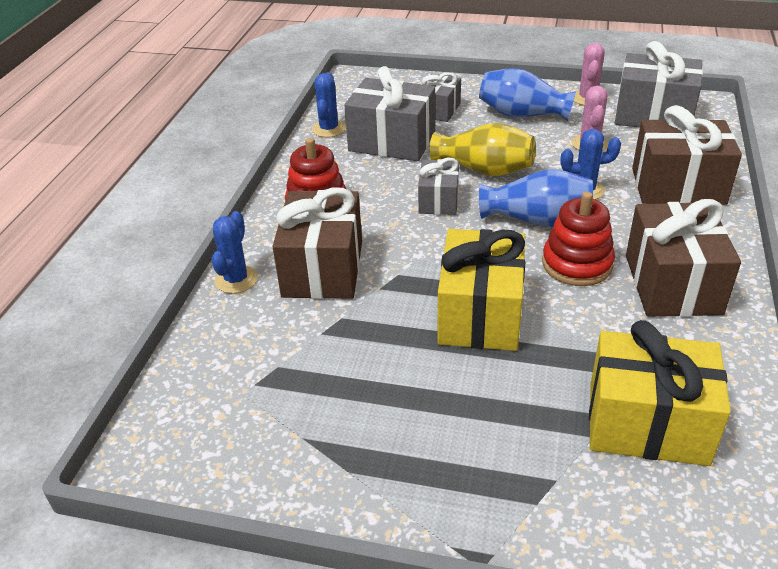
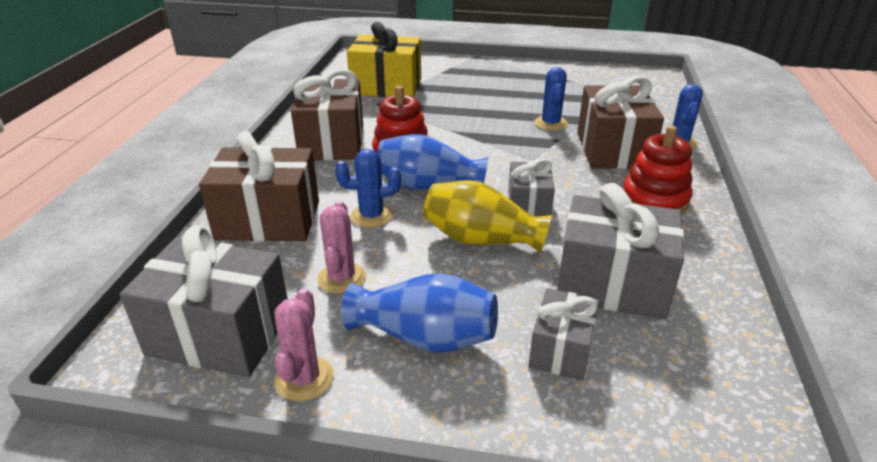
camera: 175 degrees right, 5 degrees down
(329, 129) = (718, 308): blue cactus -> blue cactus (550, 123)
(480, 314) = (480, 126): yellow gift -> none

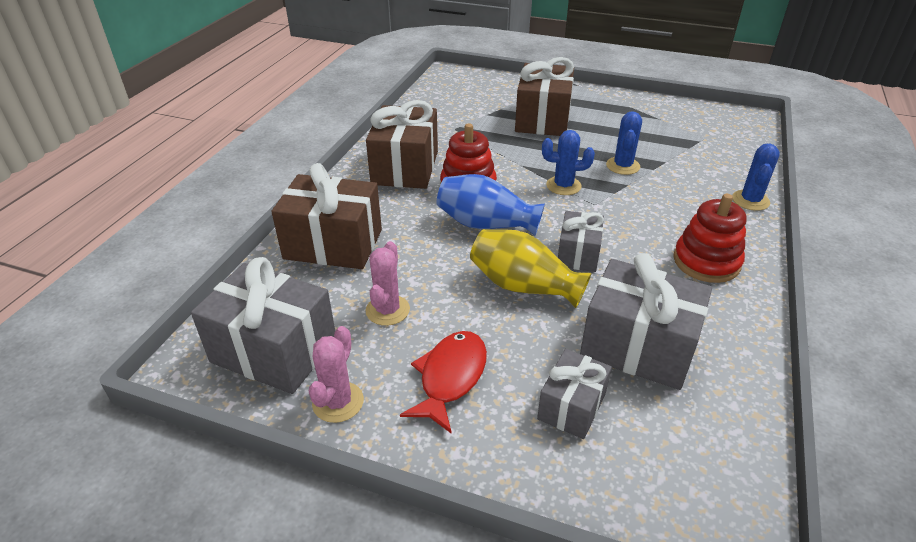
camera: 10 degrees right, 5 degrees up
(371, 216) = (426, 250): blue cactus -> blue cactus (563, 186)
(386, 87) = (468, 110): yellow gift -> none
(425, 337) = (450, 378): blue vase -> red fish
(612, 150) = (678, 202): brown gift -> brown gift (542, 119)

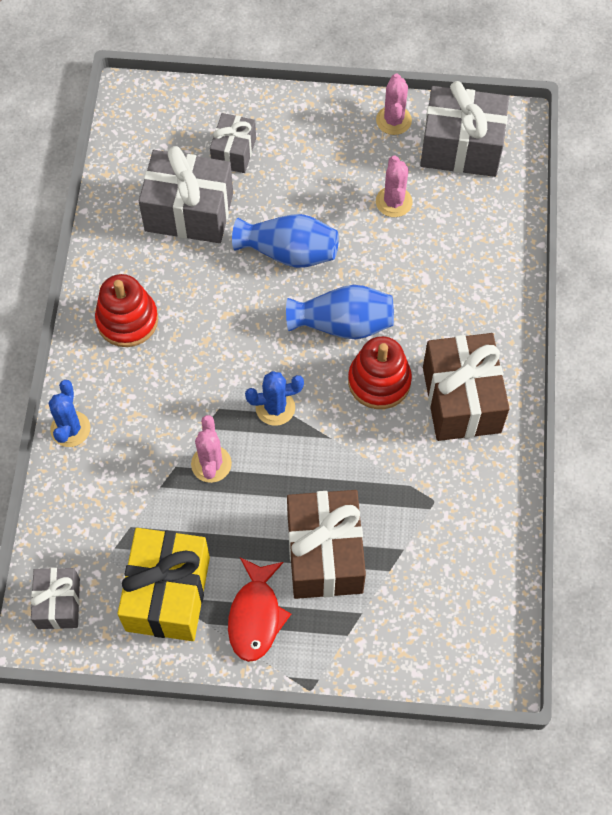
camera: 165 degrees right, 25 degrees up
(333, 244) = (477, 263): brown gift -> none
(450, 378) = (323, 155): red fish -> red fish (255, 616)
(523, 286) = (289, 252): yellow vase -> blue vase
(578, 254) = (246, 303): grey gift -> grey gift (58, 603)
(623, 166) = (211, 464): blue cactus -> pink cactus
(658, 119) = (168, 593): none -> yellow gift

